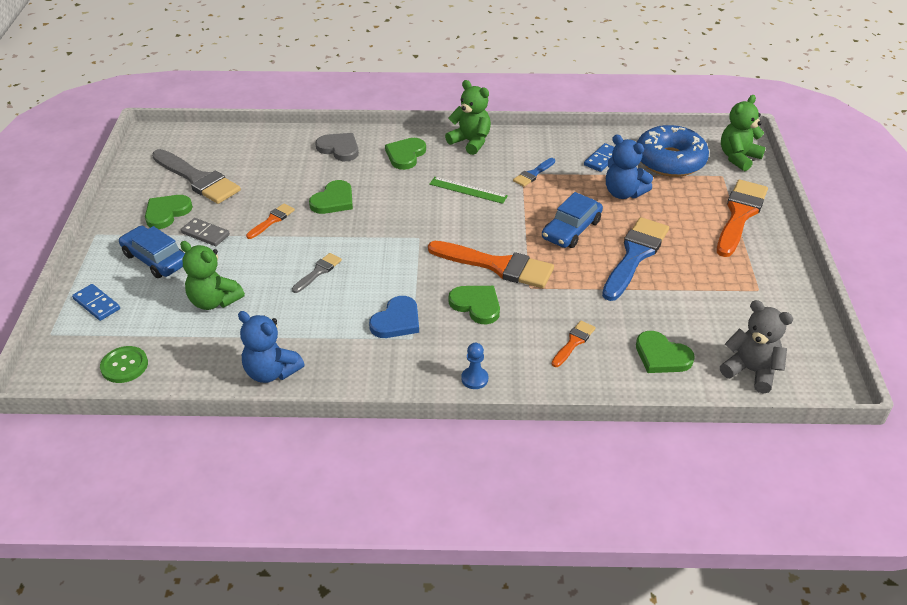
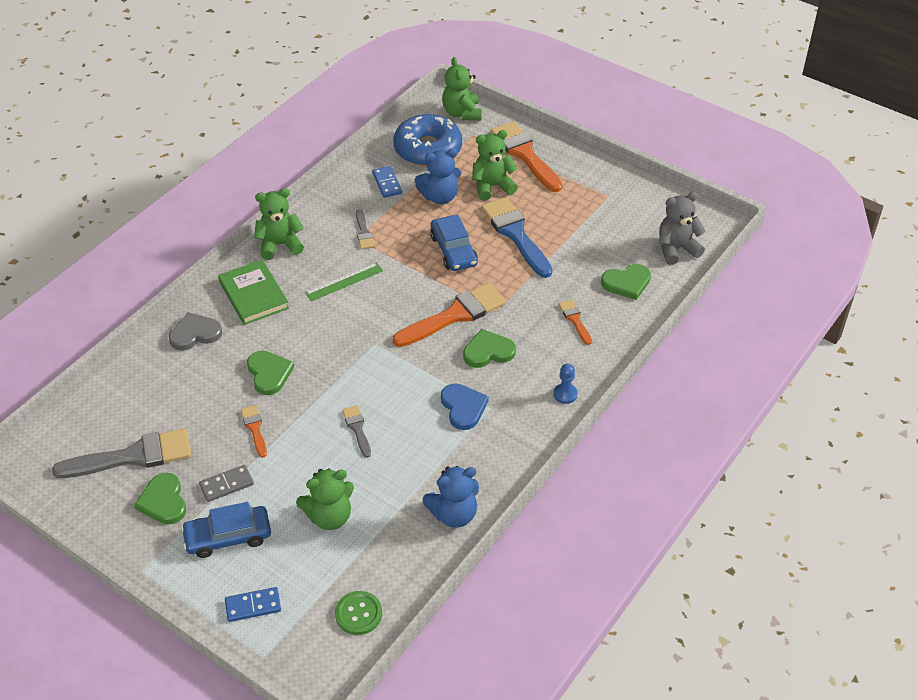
camera: 55 degrees left, 5 degrees up
(405, 155) = (253, 295): green heart -> green book
(533, 174) = (364, 232): blue brush -> grey brush
(674, 215) = (492, 186): none -> green teddy bear

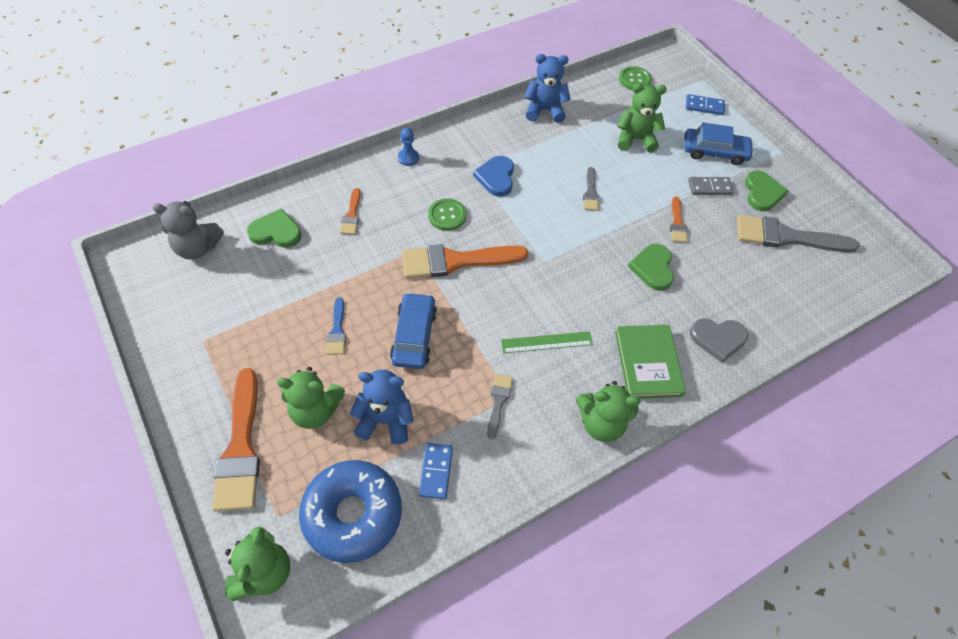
camera: 160 degrees left, 10 degrees up
(488, 351) = (447, 215): green heart -> green button
(515, 234) = (337, 330): blue brush -> blue brush, size x0.49

